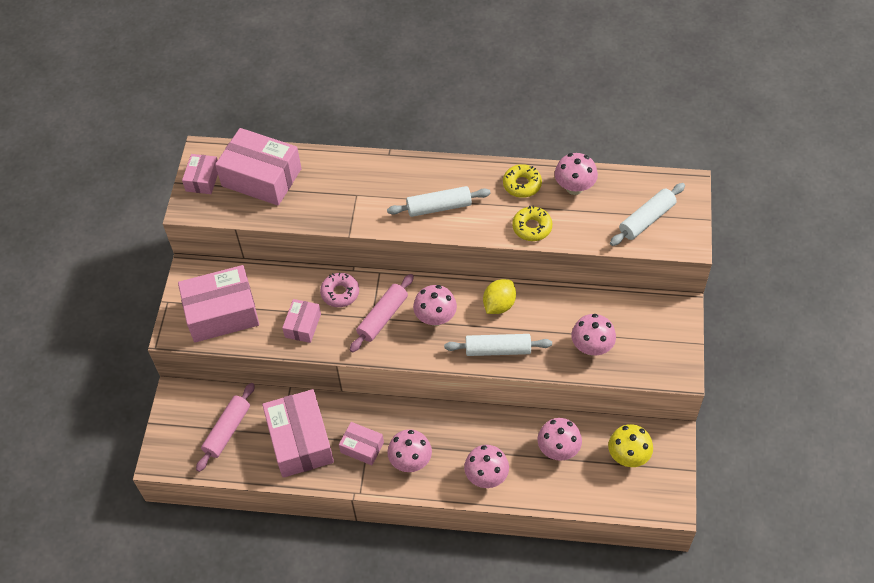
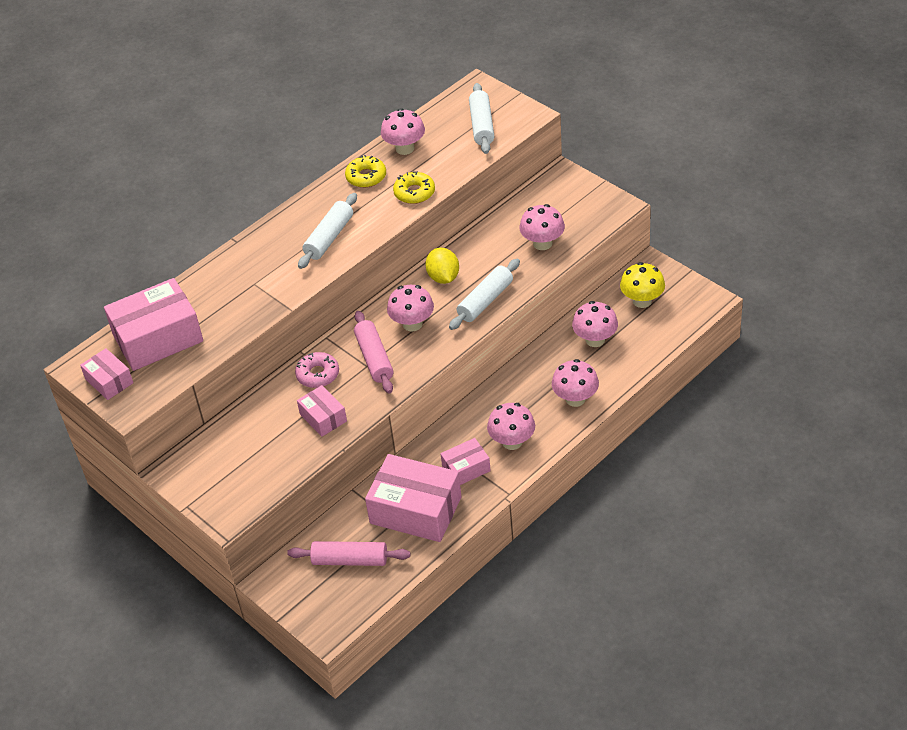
camera: 50 degrees left, 10 degrees down
(222, 313) = (245, 470): pink box -> none
(227, 430) = (350, 560): pink rolling pin -> pink rolling pin turned 60 degrees counterclockwise

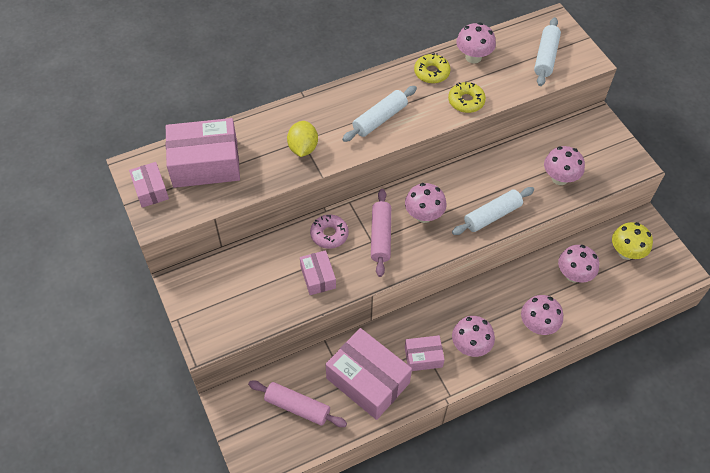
camera: 15 degrees right, 10 degrees up
(443, 277) = (465, 180): yellow lemon -> yellow lemon (303, 148)

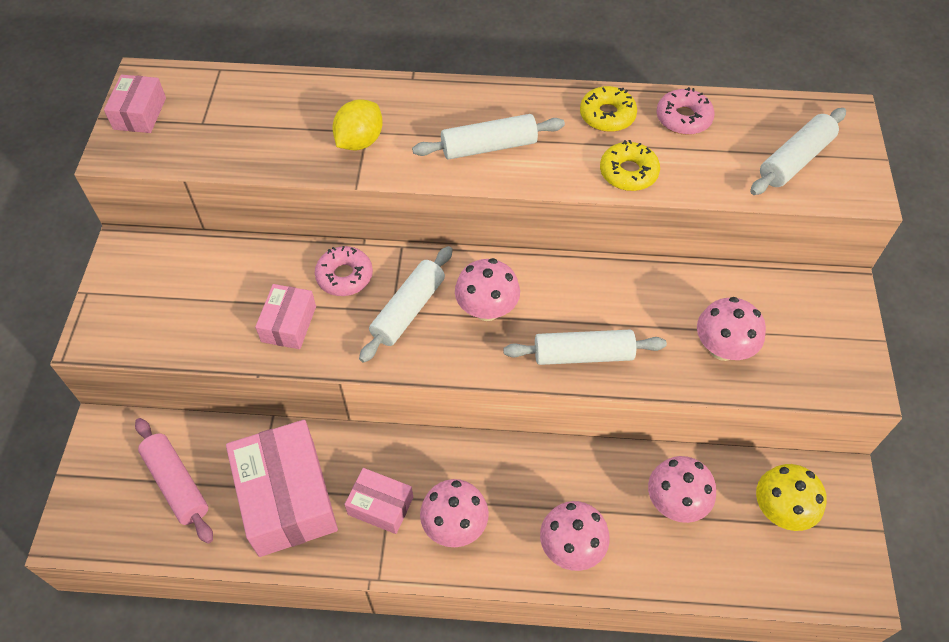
camera: 30 degrees right, 0 degrees up
(205, 163) = (227, 110): pink box -> none
(380, 236) = (408, 310): pink rolling pin -> white rolling pin
(473, 57) = (683, 118): pink mushroom -> pink donut

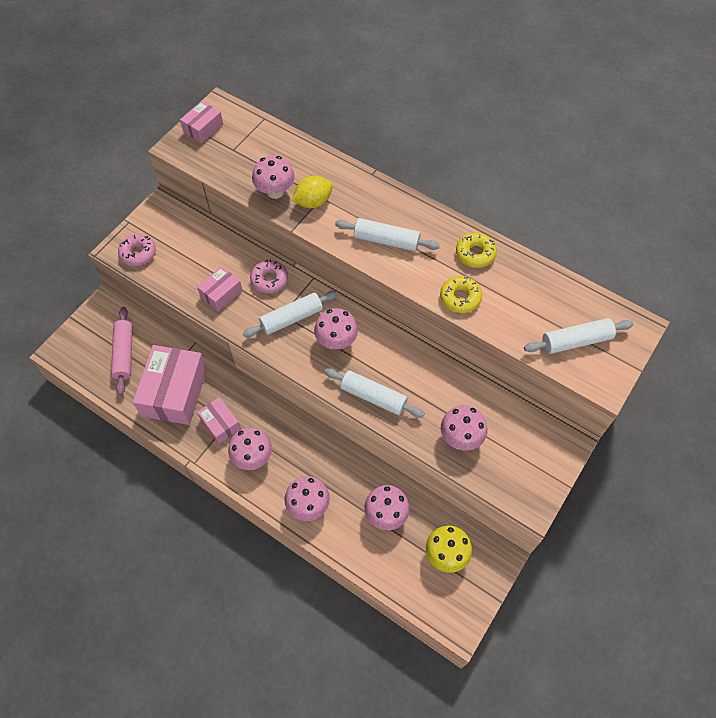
camera: 30 degrees right, 5 degrees up
(298, 150) = (275, 191): none -> pink mushroom
(683, 118) = (523, 278): pink donut -> pink donut (138, 253)

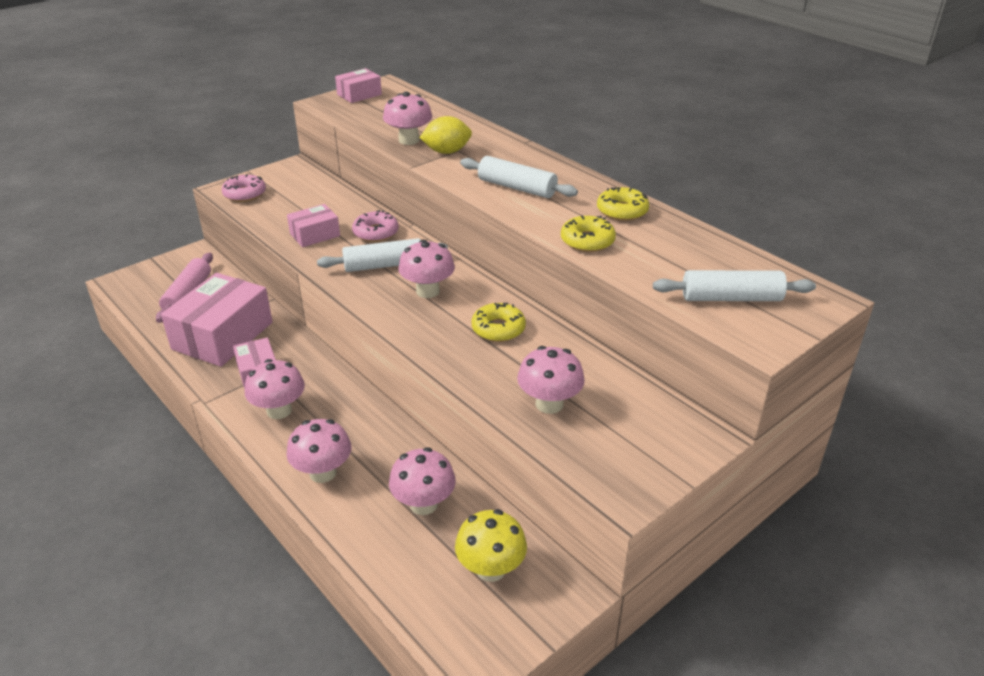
camera: 15 degrees right, 25 degrees down
(373, 397) = (449, 346): white rolling pin -> none
(402, 370) = (498, 329): none -> yellow donut

